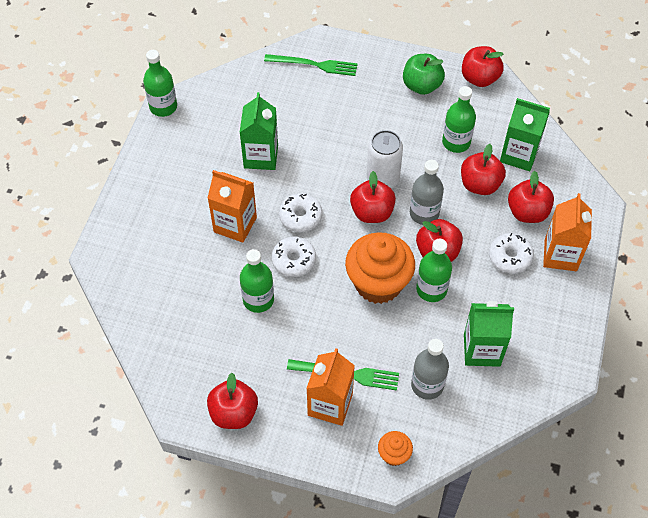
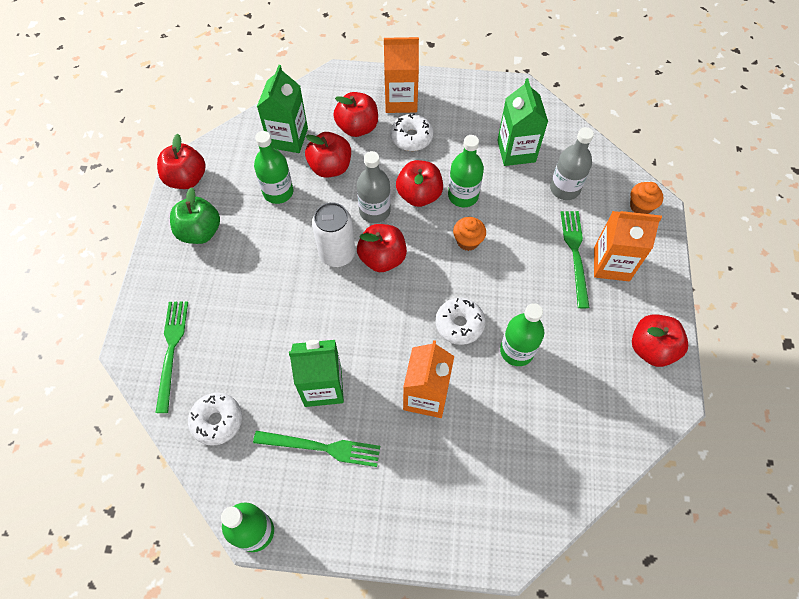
camera: 100 degrees left, 5 degrees up
(212, 151) = (322, 447): none -> green fork
(300, 217) = (401, 327): white donut -> white donut (217, 421)
(378, 283) = (467, 241): orange cupcake -> orange cupcake, size x0.46

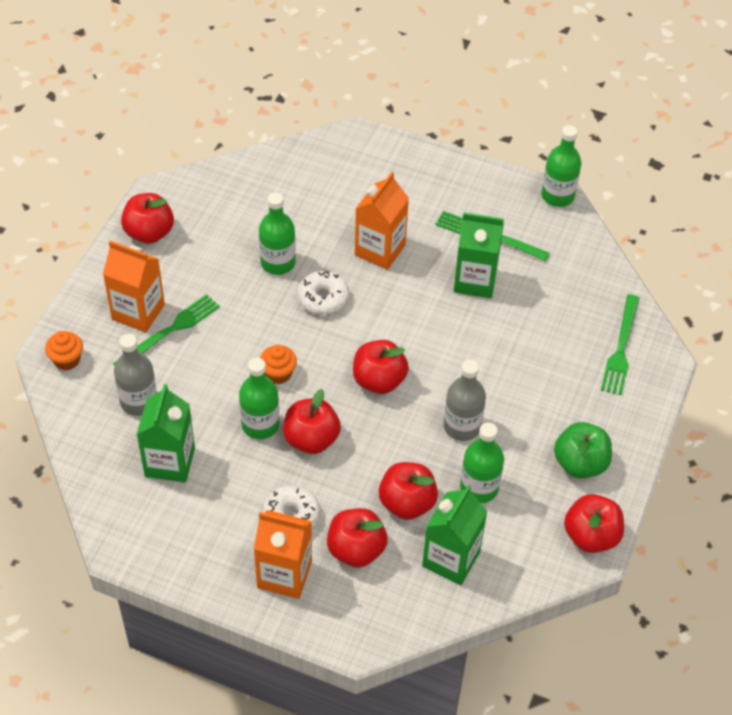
camera: 165 degrees left, 10 degrees down
(217, 421) = (581, 279): white donut -> none
(337, 254) = (427, 398): white can -> none
(374, 211) = (370, 434): grey bottle -> grey bottle (462, 426)
(575, 254) = (170, 331): green fork -> green fork turned 150 degrees counterclockwise

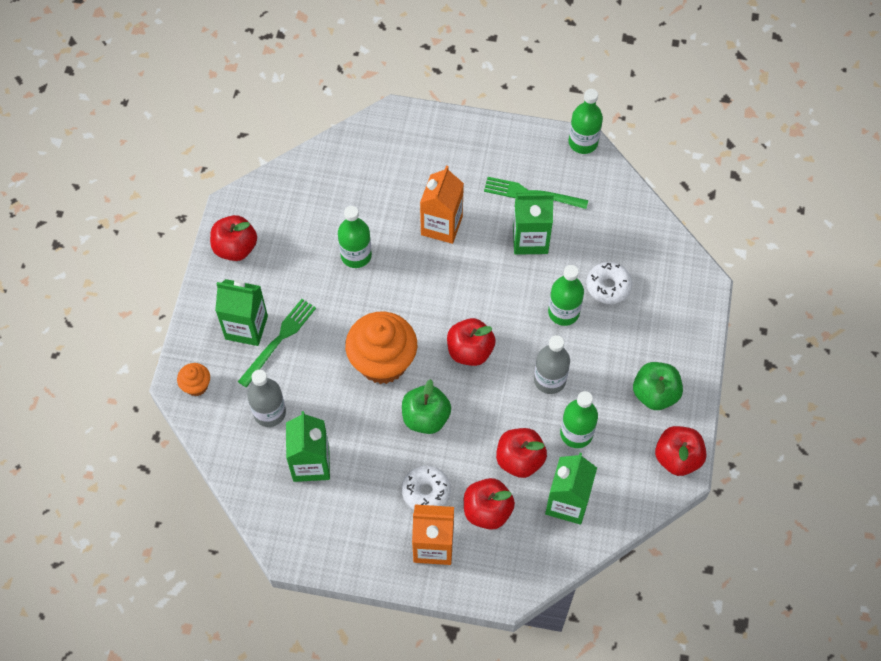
camera: 10 degrees left, 10 degrees up
(138, 312) = (246, 327): orange carton -> green carton
(260, 425) = (379, 413): green bottle -> green bottle (563, 312)
(278, 374) = (382, 362): orange cupcake -> orange cupcake, size x2.16
(311, 439) = (426, 417): red apple -> green apple
(323, 298) = (403, 282): white donut -> white donut (608, 286)
(621, 348) = (667, 279): green fork -> none

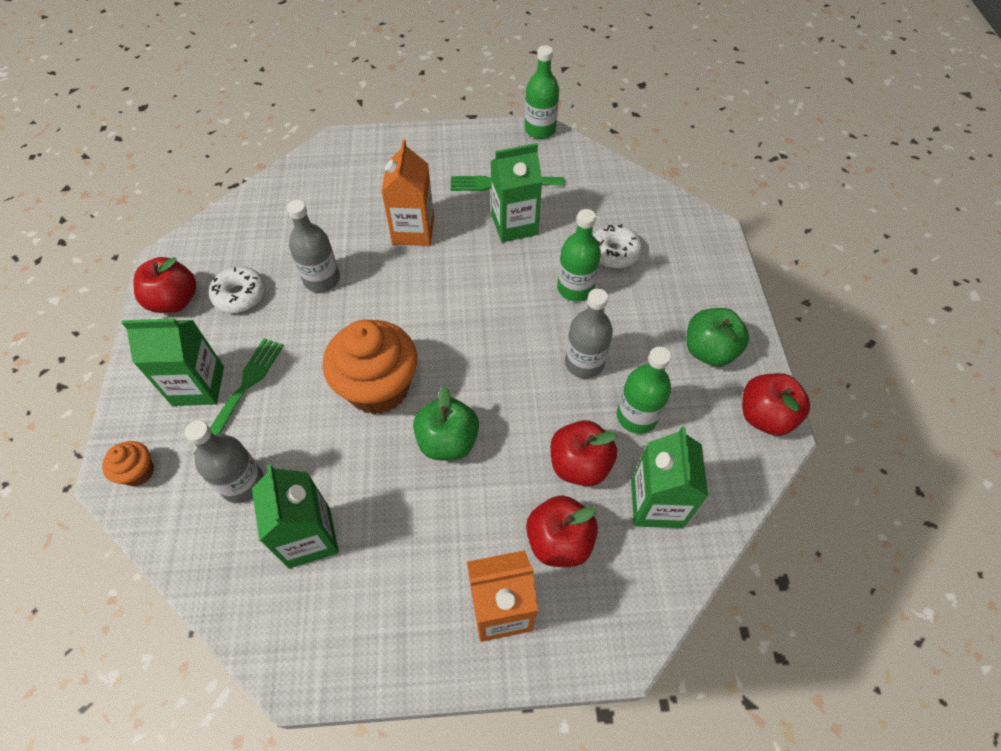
camera: 15 degrees left, 5 degrees down
(356, 255) = (322, 279): green bottle -> grey bottle
(426, 492) = (472, 536): white donut -> white donut (240, 295)
(470, 351) = (481, 352): red apple -> none

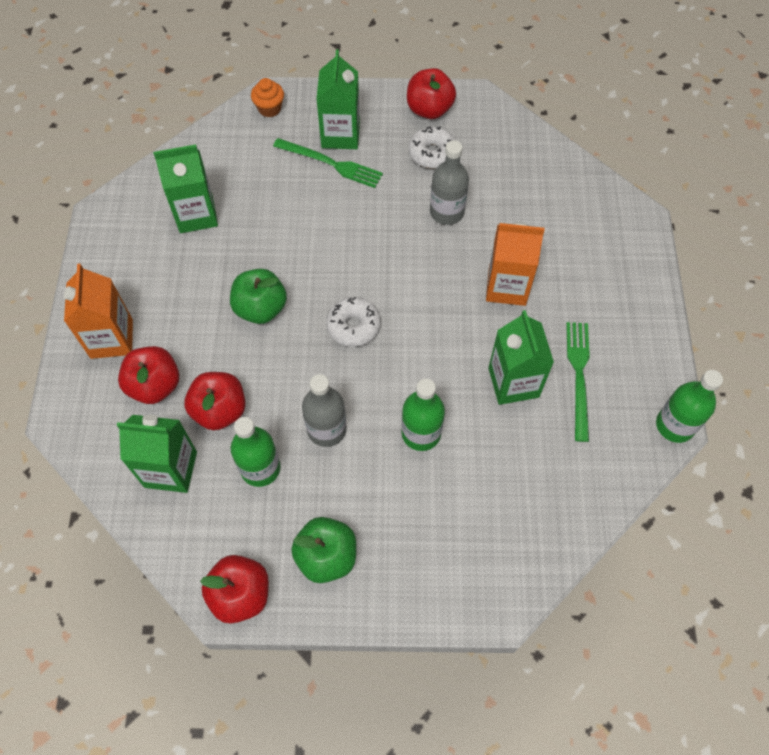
camera: 95 degrees right, 5 degrees up
(242, 483) = (248, 171): grey bottle -> none
(378, 388) = (321, 258): orange cupcake -> none
(614, 252) = (469, 481): white donut -> white donut (353, 326)

